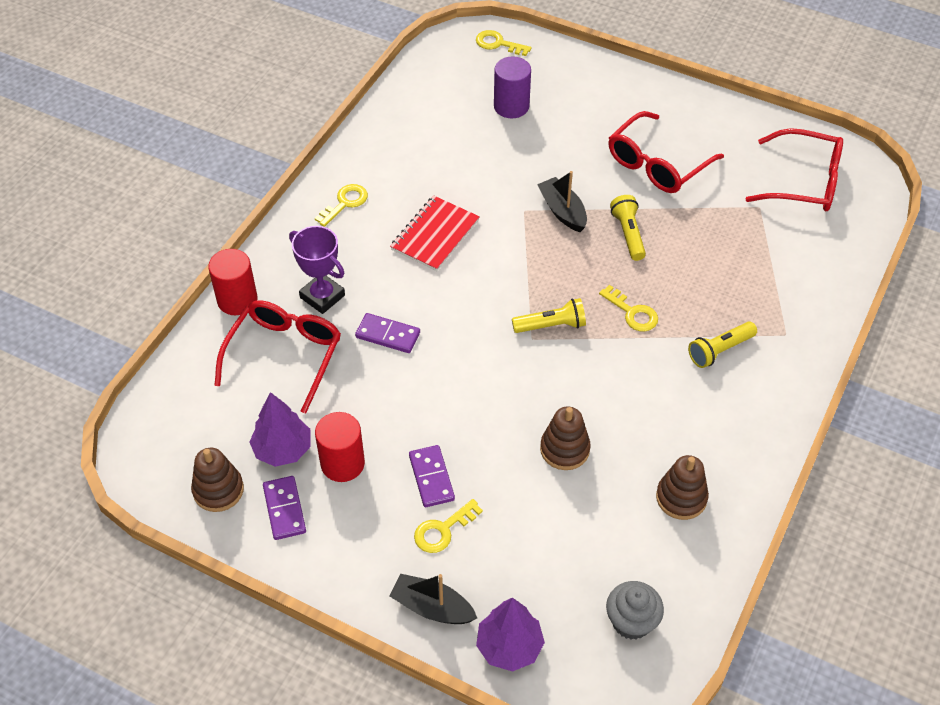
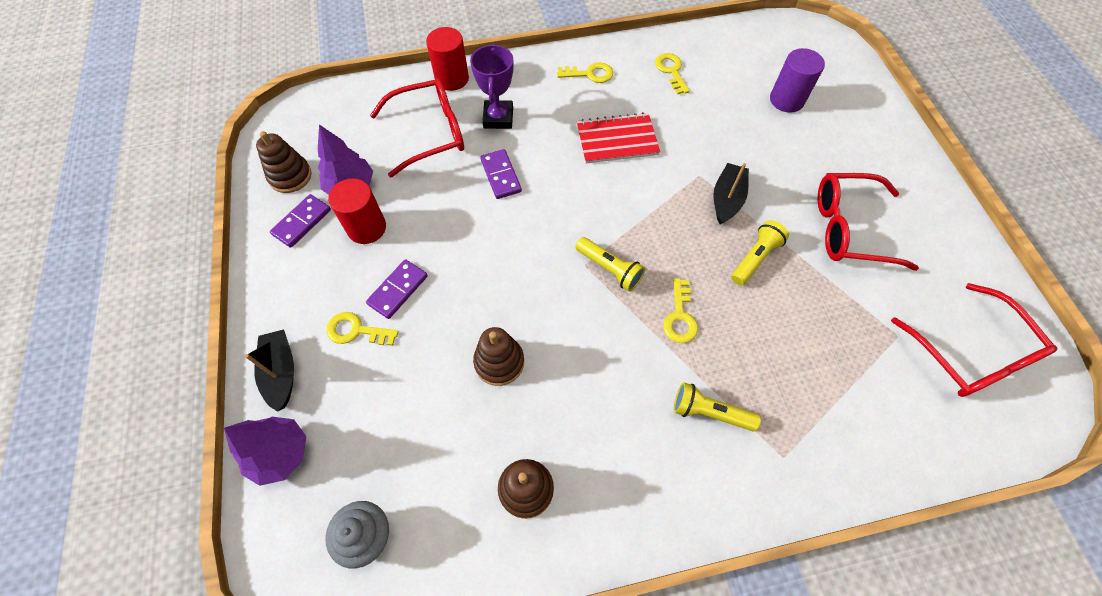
camera: 50 degrees right, 10 degrees up
(498, 44) = (834, 52): yellow key -> yellow key (671, 71)

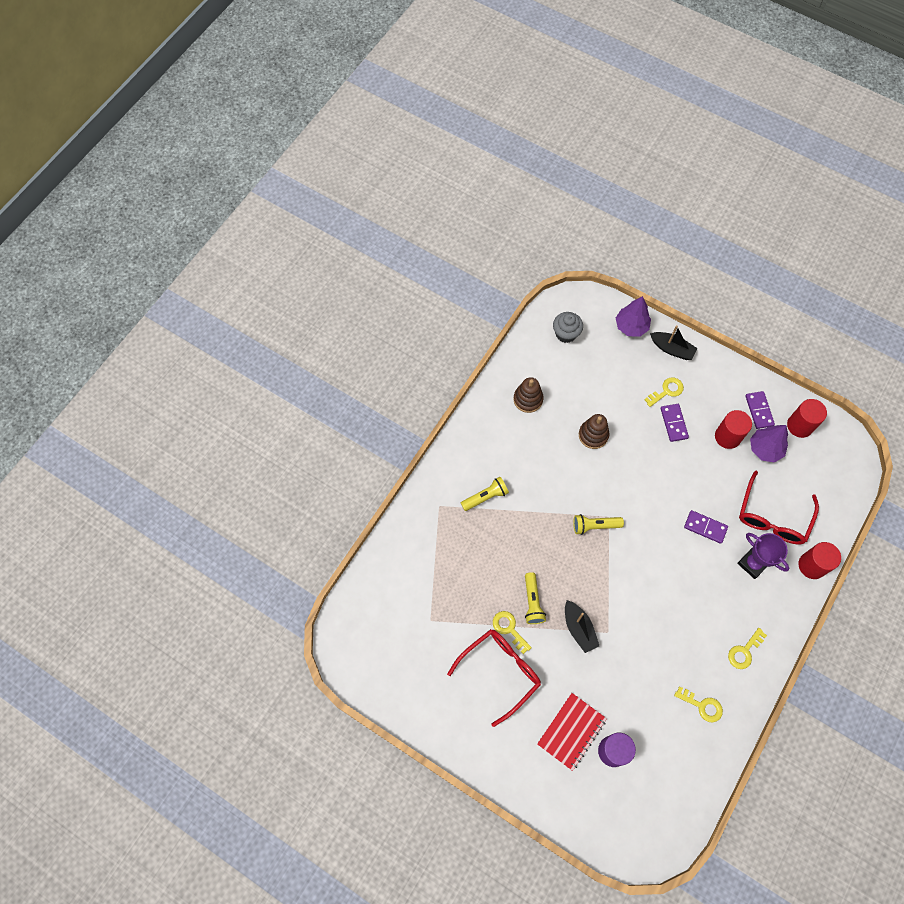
camera: 135 degrees right, 5 degrees up
(290, 176) = (800, 425): brown stacking toy -> red cylinder
(617, 140) = (675, 613): red notebook -> red notebook (571, 731)
(679, 317) = (539, 531): yellow key -> yellow key (509, 629)
(970, 353) = (390, 642): red glasses -> none

